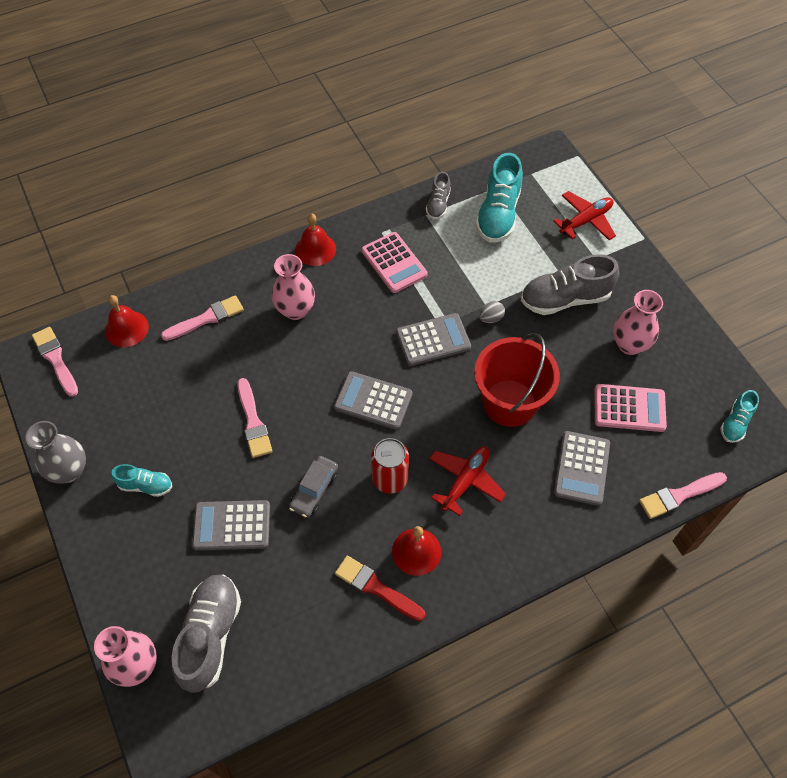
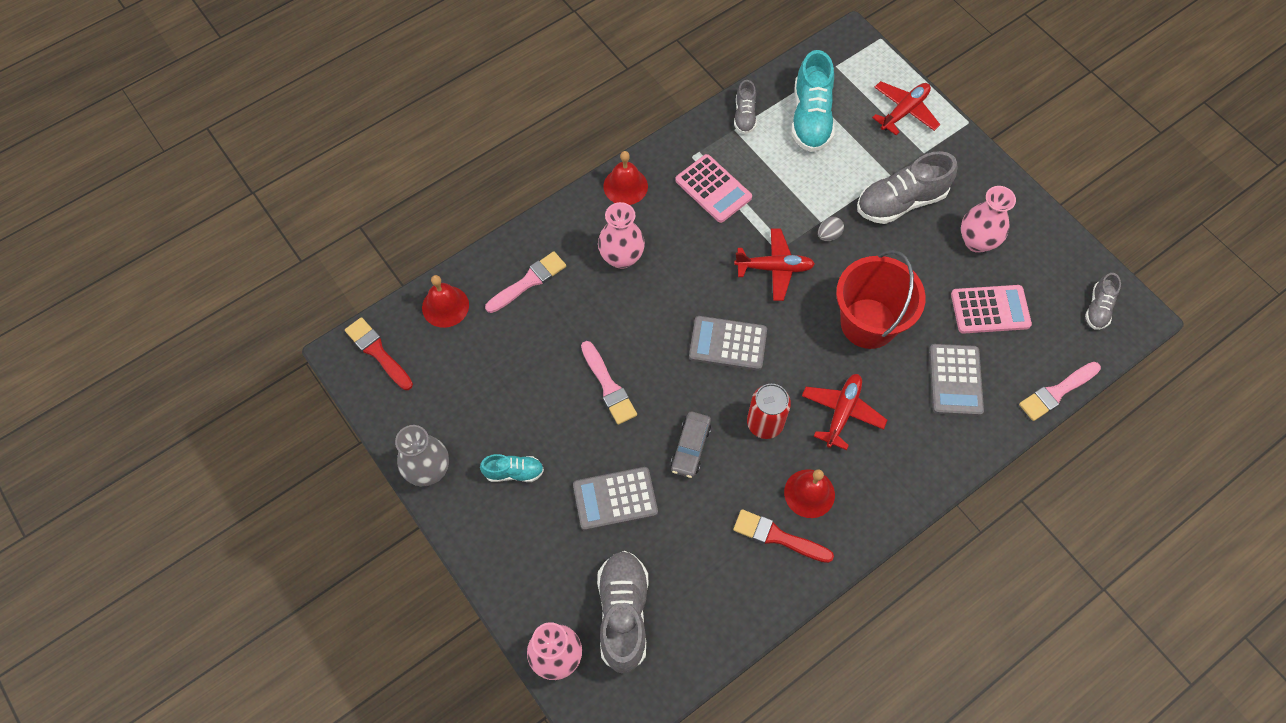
camera: 10 degrees left, 5 degrees up
(55, 359) = (377, 352): pink brush -> red brush
(433, 340) = (774, 268): grey calculator -> red plane
(735, 423) = (1098, 308): turquoise shoe -> grey shoe

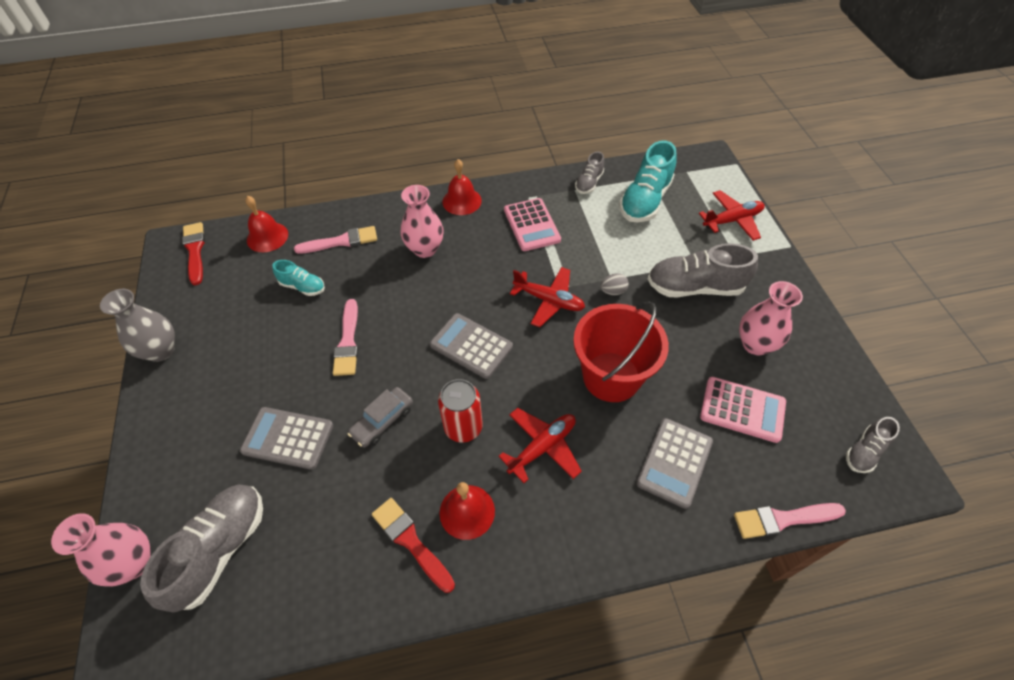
camera: 25 degrees right, 10 degrees down
(514, 472) = (223, 380): turquoise shoe -> turquoise shoe (302, 287)

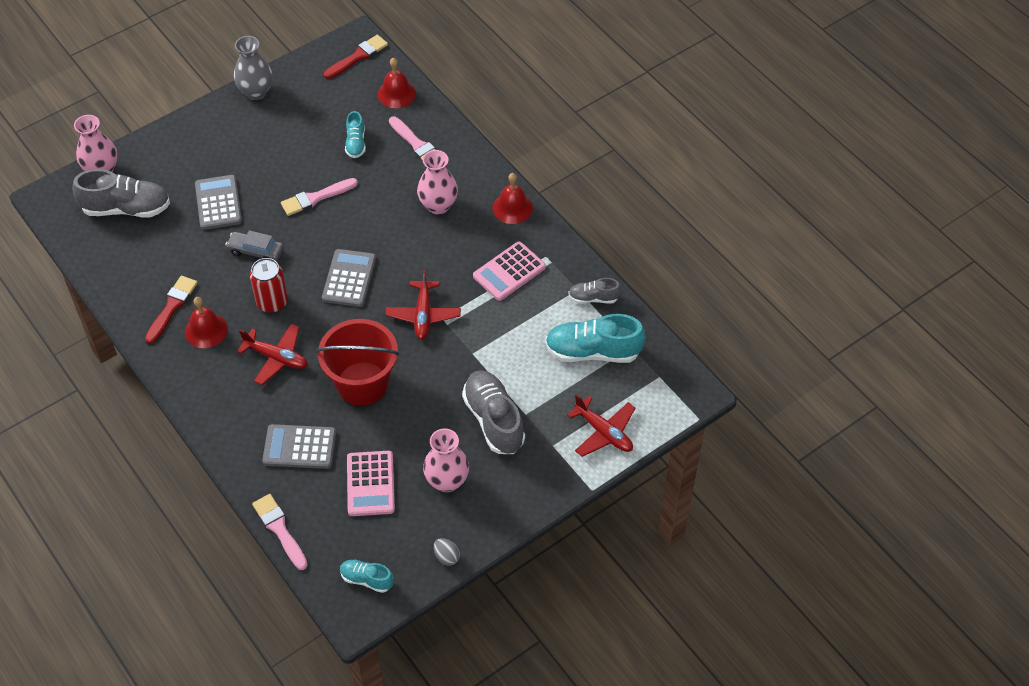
camera: 65 degrees right, 0 degrees up
(613, 291) = (457, 358): grey egg -> grey egg (446, 557)
(864, 451) = (367, 579): grey shoe -> turquoise shoe

